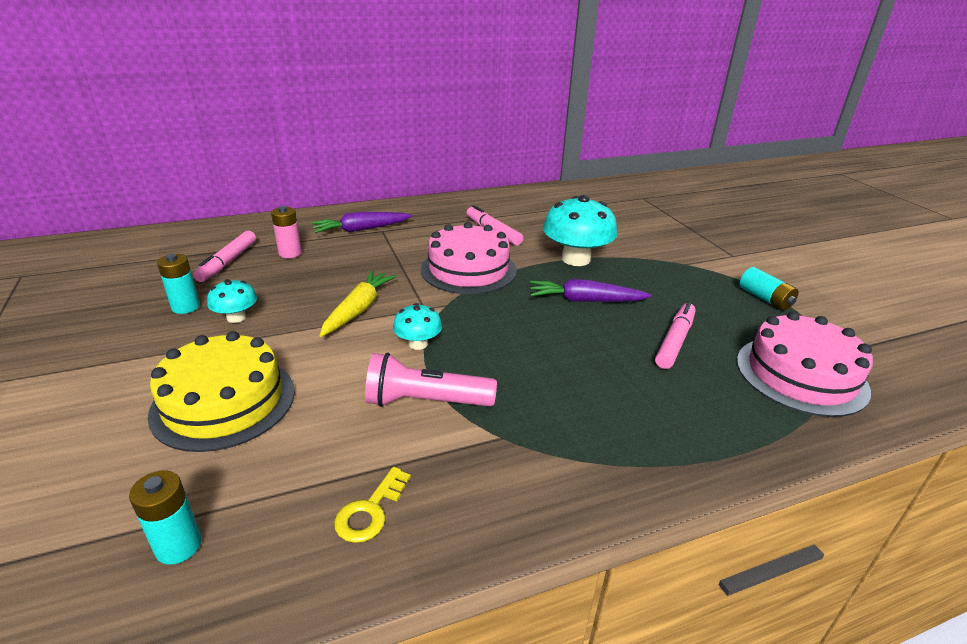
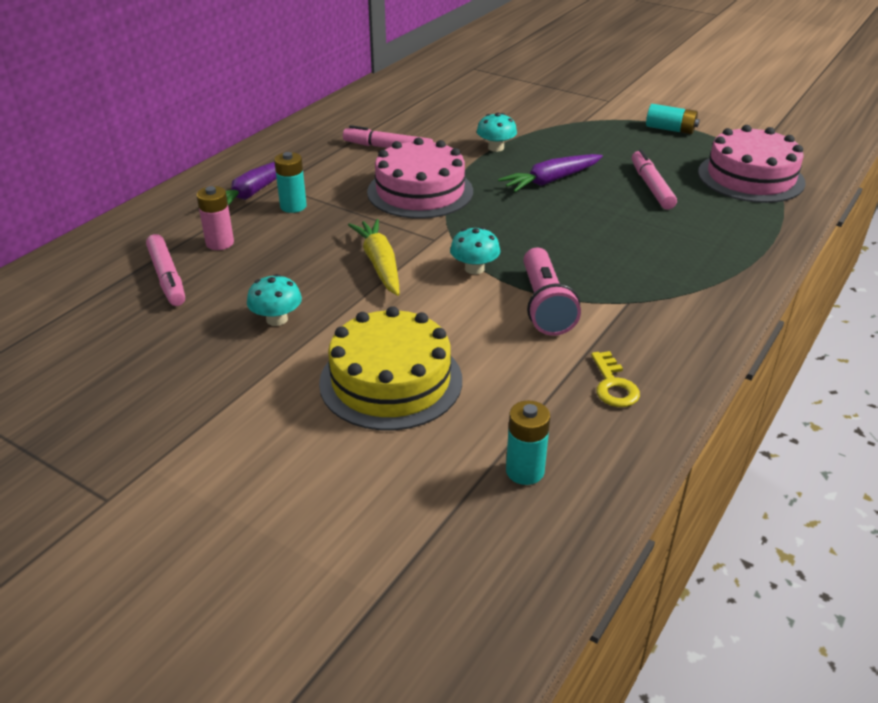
camera: 35 degrees left, 5 degrees up
(186, 307) = (205, 333): turquoise battery -> turquoise battery (293, 206)
(425, 402) = (545, 305): pink flashlight -> pink flashlight turned 60 degrees counterclockwise
(575, 259) = (496, 148): turquoise mushroom -> turquoise mushroom, size x0.52

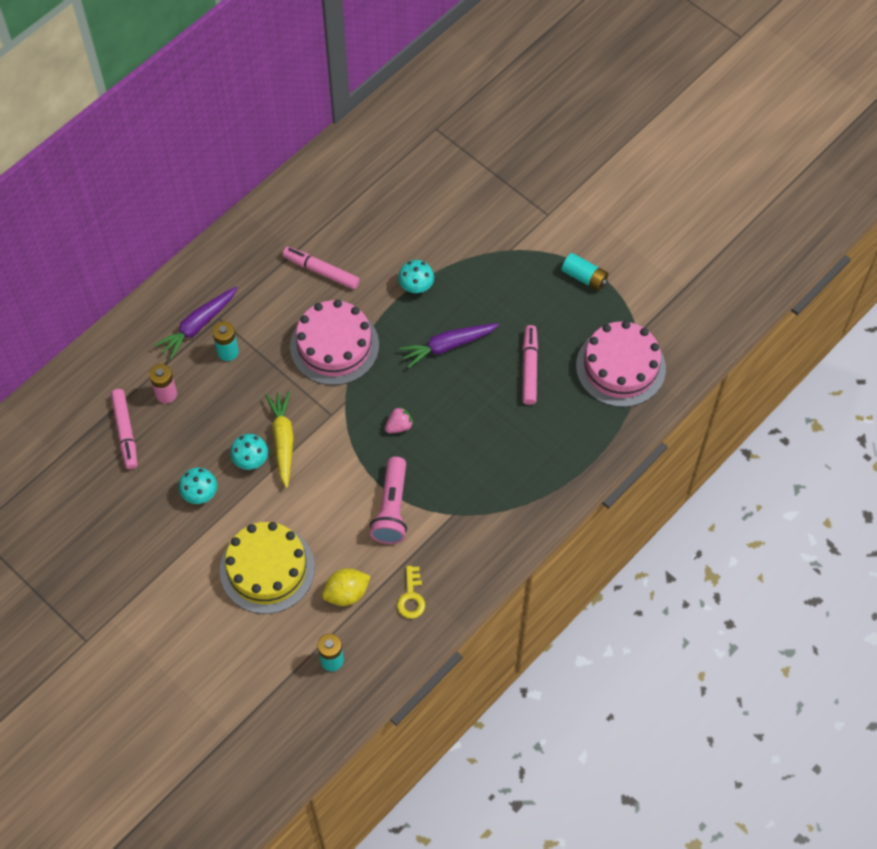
camera: 10 degrees right, 25 degrees up
(474, 268) = (352, 457): turquoise mushroom -> turquoise mushroom (250, 459)
(517, 393) = (346, 593): none -> yellow lemon
(522, 239) = (399, 426): none -> pink strawberry

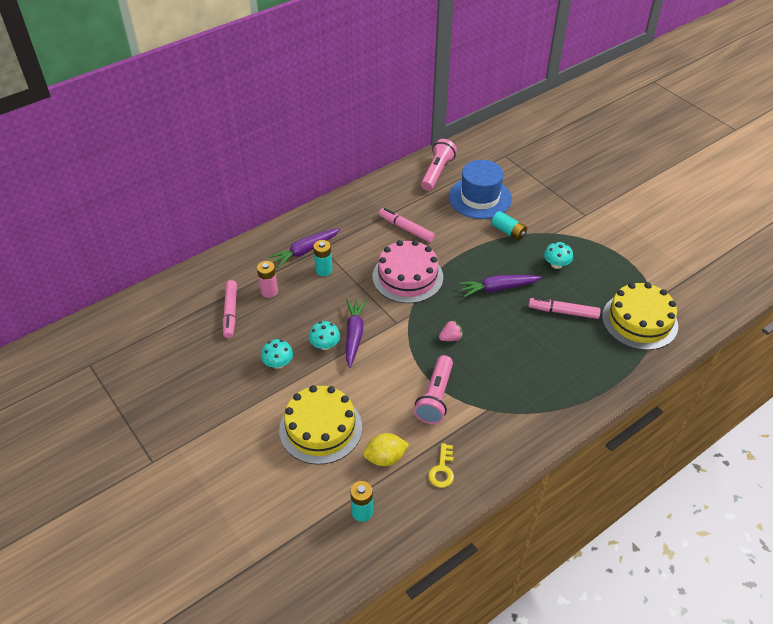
camera: 10 degrees right, 15 degrees down
(283, 440) = (354, 335): yellow carrot -> purple carrot
(348, 171) = (436, 172): none -> pink flashlight
(410, 206) = (480, 198): none -> blue hat
(416, 285) = (478, 246): turquoise mushroom -> turquoise mushroom (556, 264)
(529, 368) = (563, 312): pink marker -> pink marker turned 90 degrees counterclockwise
(584, 277) = (612, 257): turquoise battery -> turquoise battery (508, 232)
(620, 367) = (639, 321): pink cake -> yellow cake

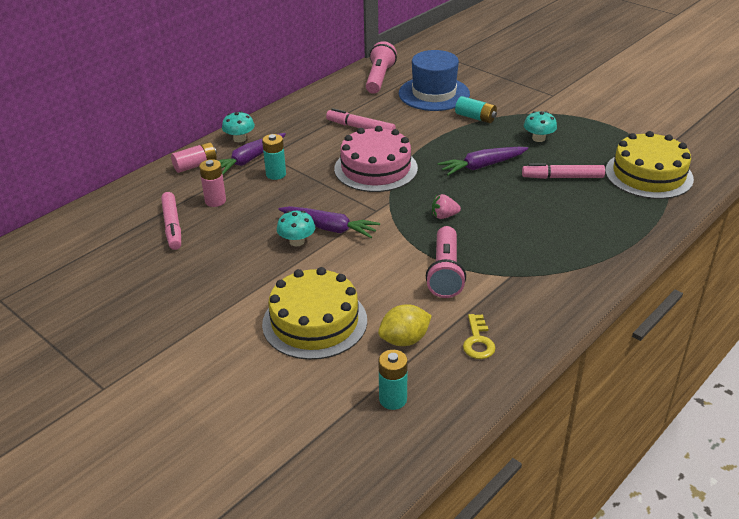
camera: 10 degrees left, 10 degrees down
(261, 250) = (195, 165): none -> pink battery
(278, 363) = (244, 266): turquoise mushroom -> turquoise mushroom (239, 139)
(354, 335) = (329, 228): purple carrot -> purple carrot turned 120 degrees clockwise
(450, 338) = (444, 216): pink strawberry -> pink strawberry turned 150 degrees counterclockwise

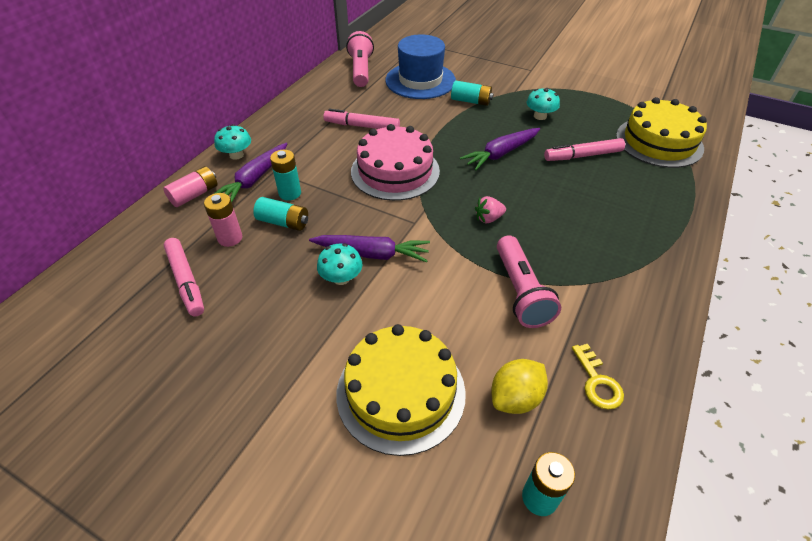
camera: 15 degrees left, 10 degrees up
(263, 195) = (283, 222): none -> turquoise battery

